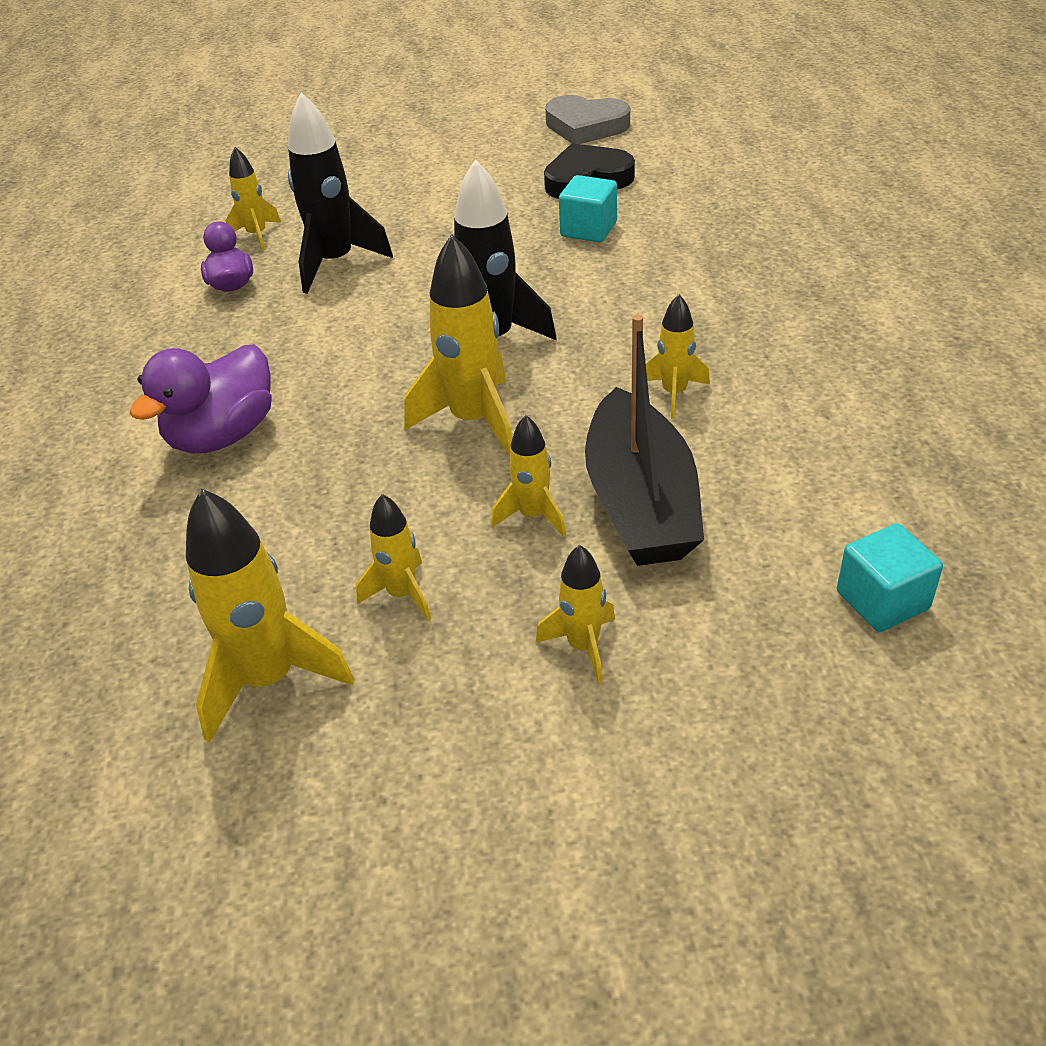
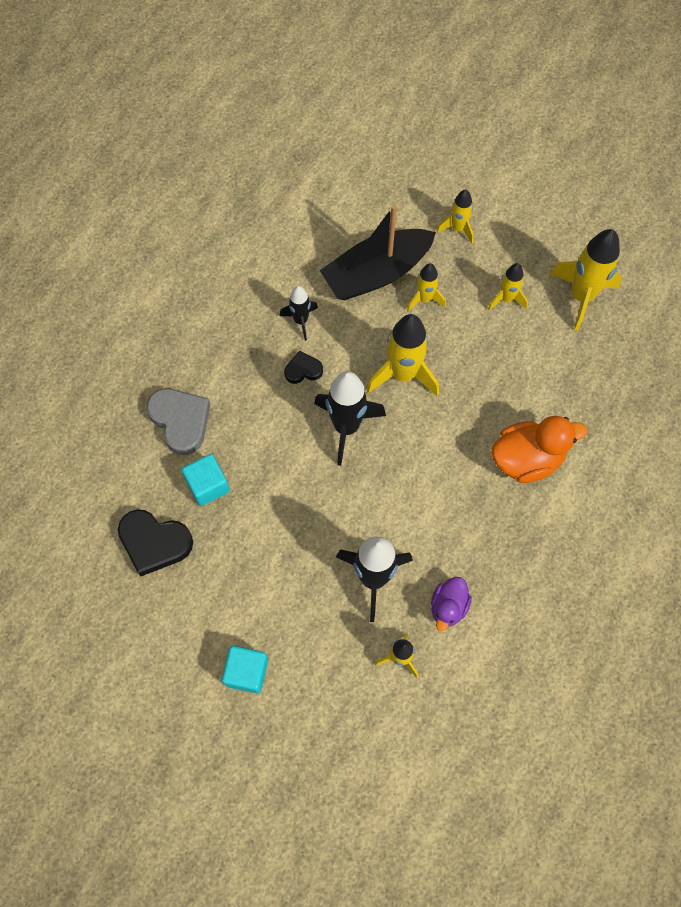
camera: 145 degrees left, 25 degrees up
(222, 435) = (527, 459): purple duck -> orange duck
(586, 126) = (86, 616): grey heart -> grey heart (181, 421)
(608, 355) = (303, 370): none -> black heart
(640, 503) = (376, 273): black boat -> black boat turned 150 degrees counterclockwise
(674, 393) = (300, 321): yellow rocket -> black rocket
(882, 600) = (338, 171): turquoise cube -> turquoise cube (247, 672)

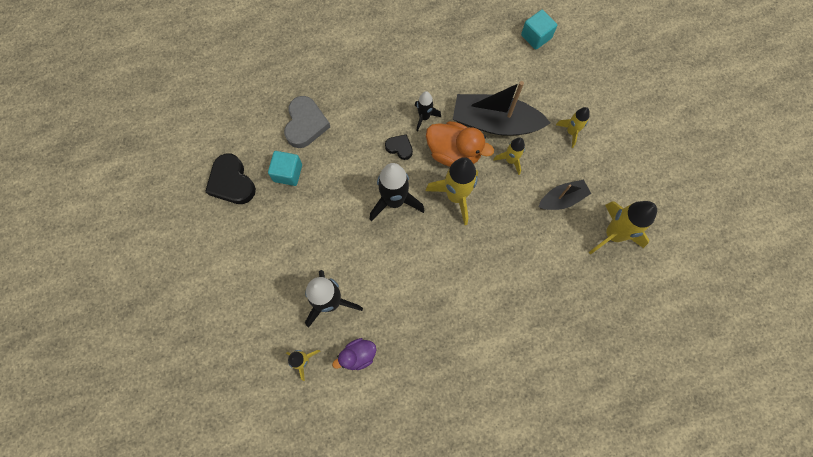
camera: 40 degrees right, 5 degrees up
(247, 672) = (216, 296): turquoise cube -> turquoise cube (536, 36)
(506, 299) = (562, 199): yellow rocket -> black boat
(527, 459) = (485, 307): orange duck -> orange duck (454, 152)

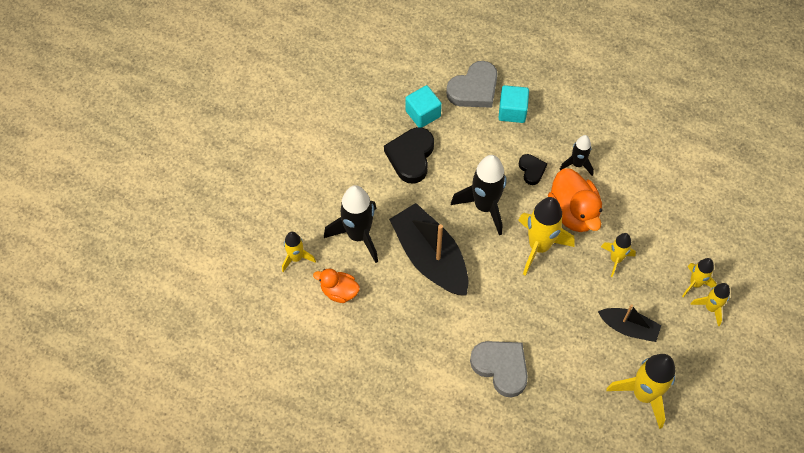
camera: 45 degrees right, 10 degrees down
(232, 182) = (374, 84): black heart -> black heart (411, 157)
(358, 355) = (339, 291): purple duck -> orange duck
(495, 122) = (634, 219): black boat -> black boat (430, 257)
(514, 303) = (501, 367): none -> grey heart
(536, 36) = (748, 182): turquoise cube -> turquoise cube (512, 111)
(594, 139) = (710, 308): none -> yellow rocket

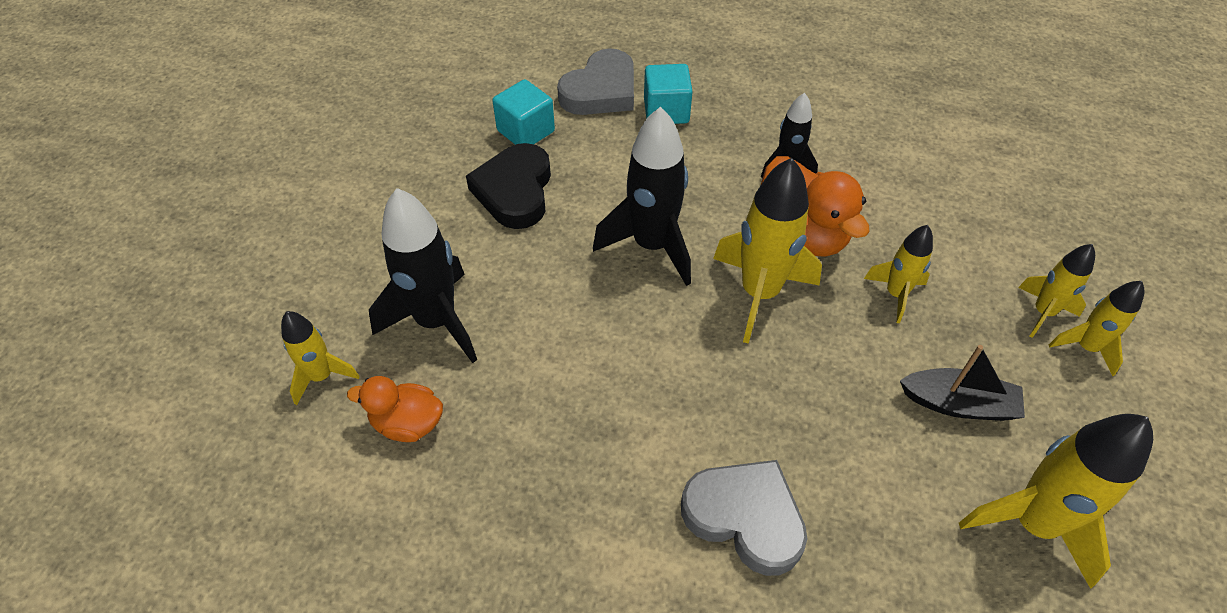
camera: 10 degrees left, 10 degrees down
(430, 257) = (572, 338): black boat -> none
(531, 170) = (717, 184): black heart -> none

